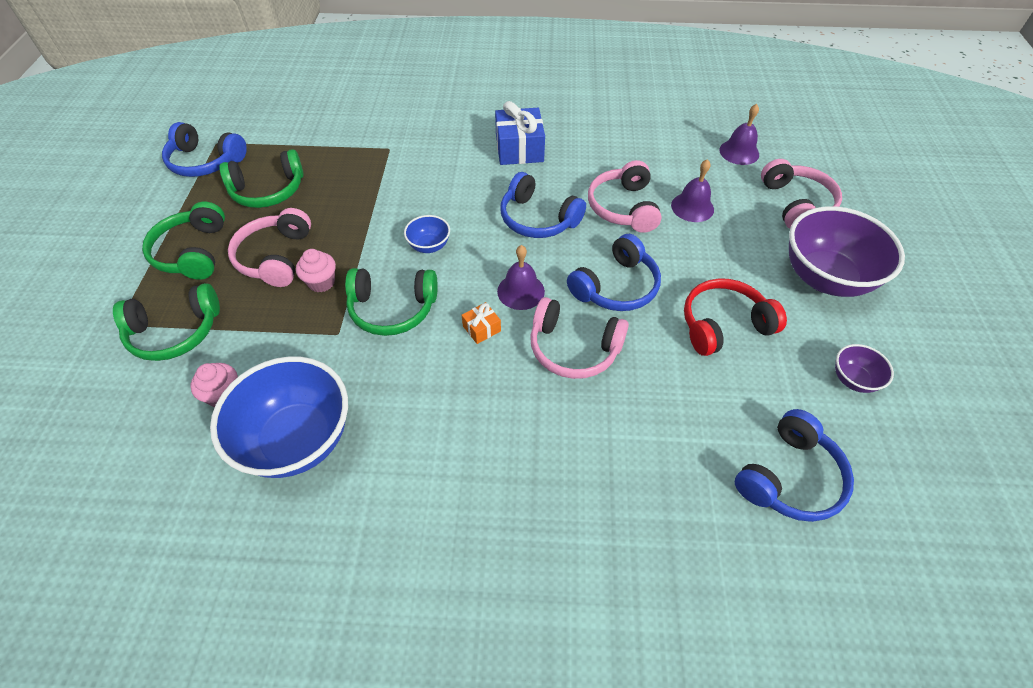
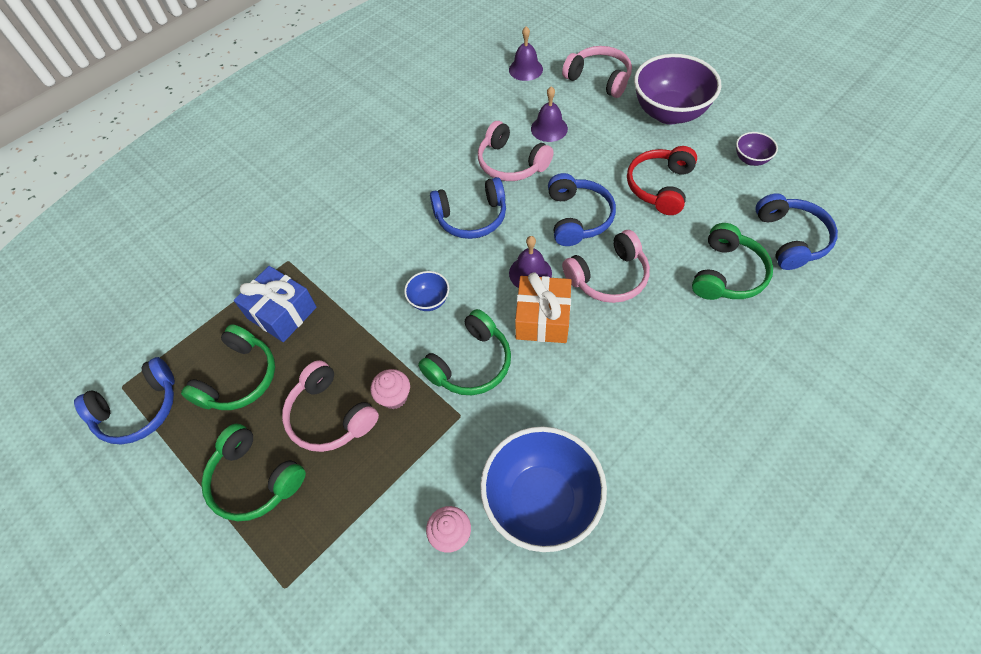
camera: 45 degrees left, 5 degrees up
(175, 332) = (342, 541): green headphones -> green headphones (727, 274)
(481, 328) = (542, 318): orange gift -> orange gift, size x2.04
(519, 149) = (387, 180): blue gift -> blue gift (282, 313)

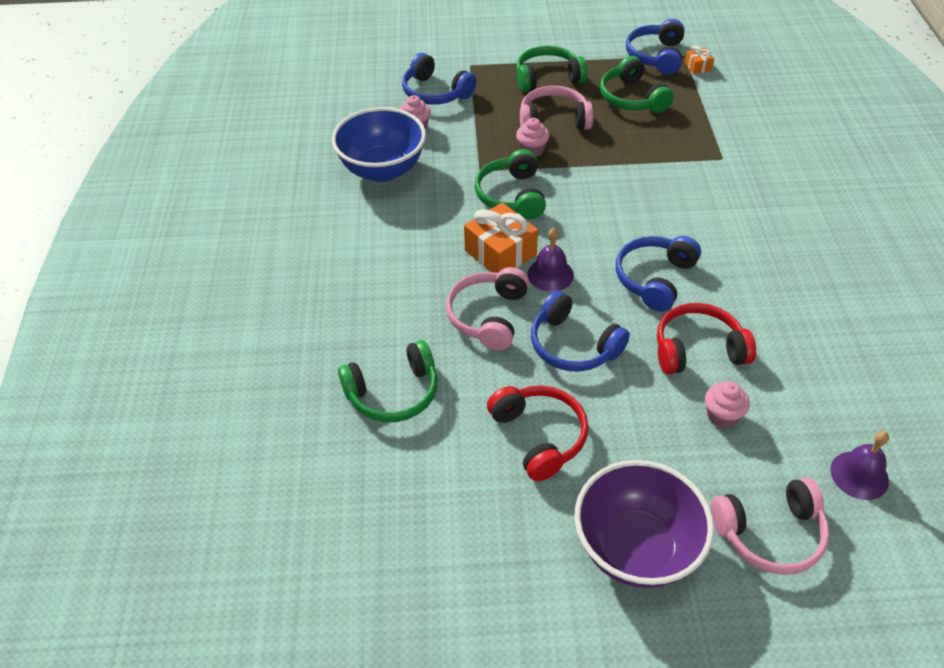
camera: 130 degrees right, 10 degrees down
(138, 361) = (698, 67): none -> orange gift
(282, 313) = (669, 135): blue gift -> none
(429, 300) = (592, 206): blue bowl -> none
(511, 163) = (697, 349): pink headphones -> red headphones
(549, 128) = (722, 416): purple bell -> pink cupcake
(727, 274) = (393, 393): green headphones -> green headphones turned 90 degrees counterclockwise
(751, 159) = (483, 552): purple bowl -> none
(791, 239) = (363, 477): blue headphones -> blue headphones (435, 93)

